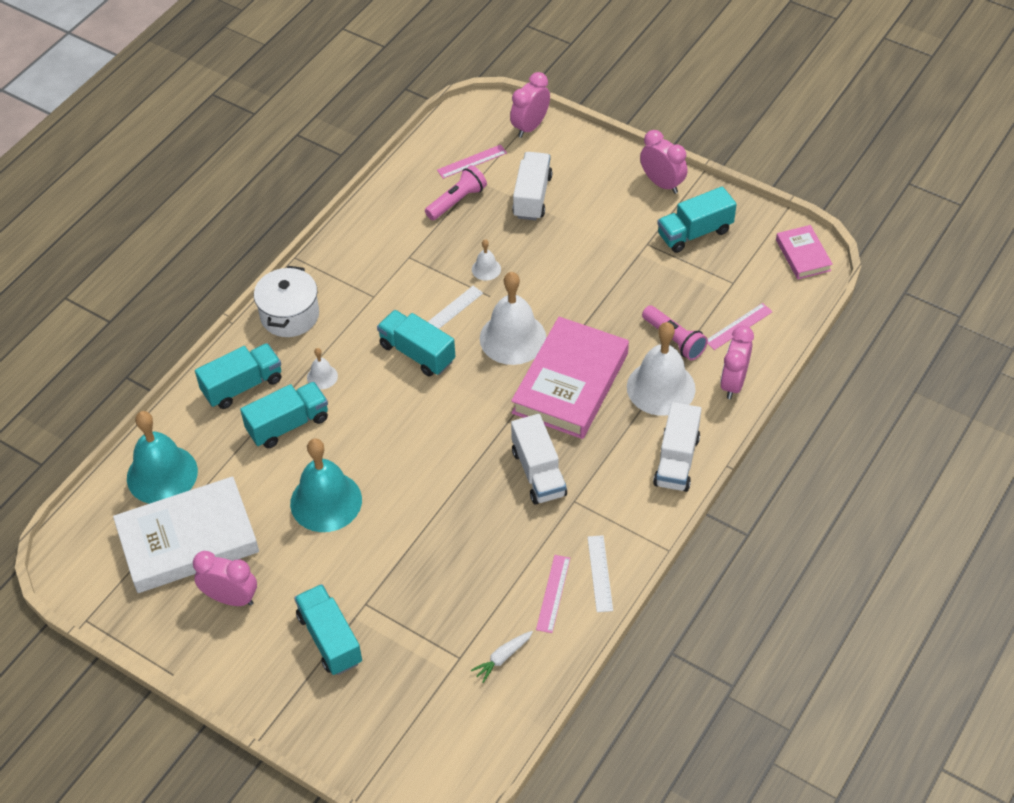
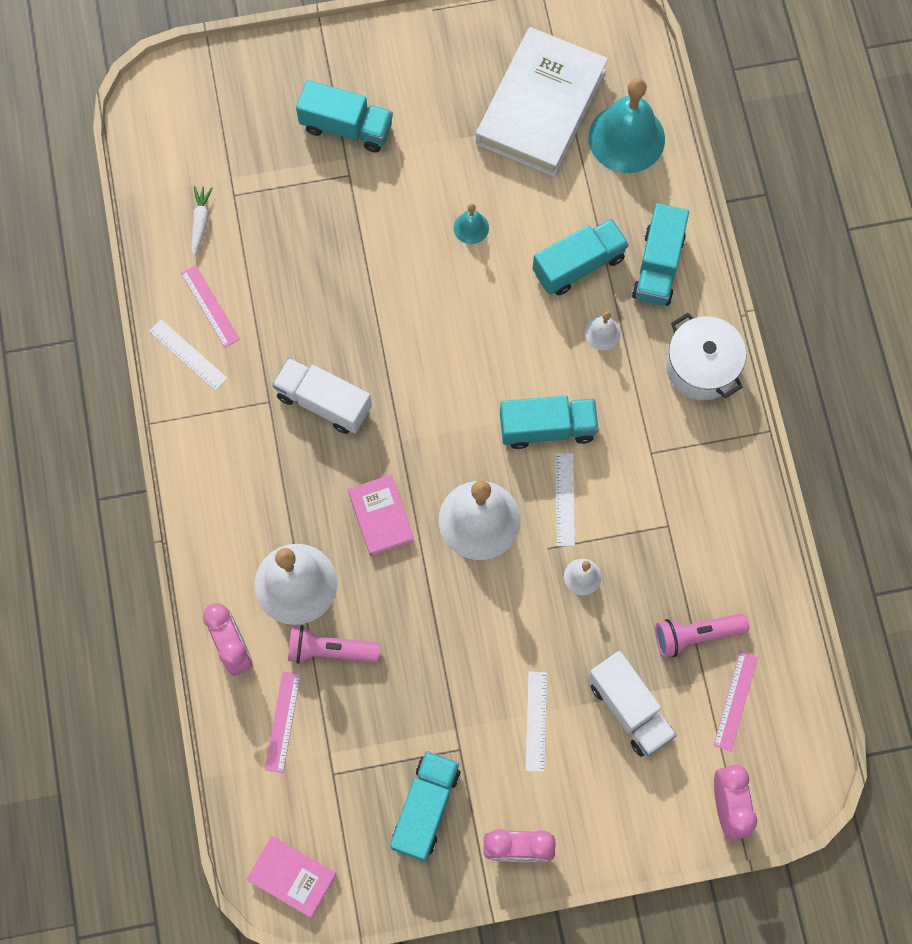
camera: 135 degrees right, 20 degrees up
(231, 598) = (455, 94): pink clock -> none
(288, 424) = (578, 265): turquoise truck -> turquoise truck turned 135 degrees counterclockwise
(326, 501) = (471, 227): turquoise bell -> turquoise bell, size x0.46
(457, 201) = (695, 635): pink flashlight -> pink flashlight turned 75 degrees clockwise
(570, 383) = (381, 517): pink book -> pink book, size x0.50
(589, 226) = (536, 721): none -> white ruler
(676, 460) = (215, 517): white truck -> none

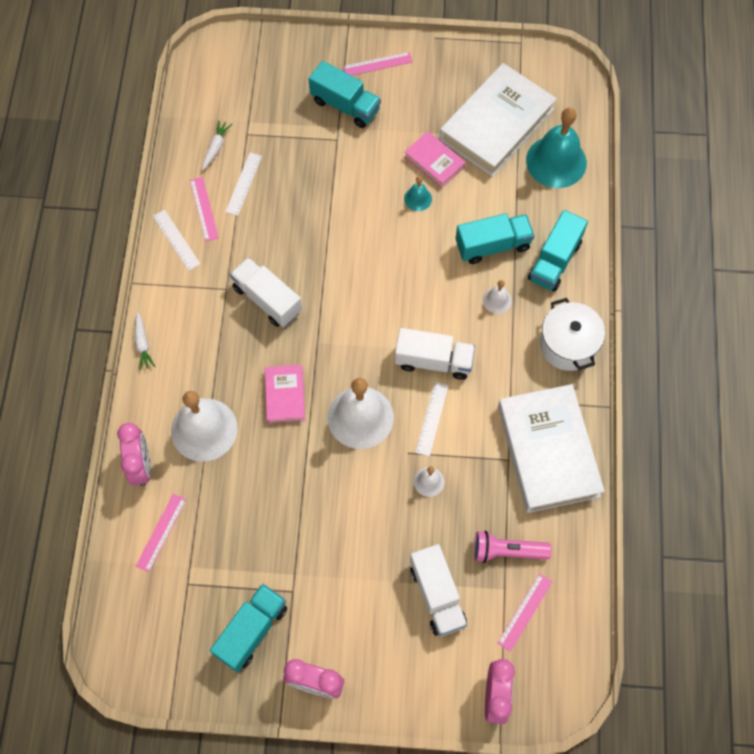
camera: 15 degrees right, 5 degrees down
(188, 497) = (143, 344): none -> white carrot
(292, 877) = (130, 656): pink book -> pink book (434, 162)
(329, 650) = (214, 487): pink flashlight -> none
(371, 62) = (377, 64): none -> pink ruler
(536, 721) = (359, 585): white ruler -> white ruler (244, 184)
(547, 428) = (433, 361): turquoise truck -> white truck
(711, 503) = (548, 451): none -> white book

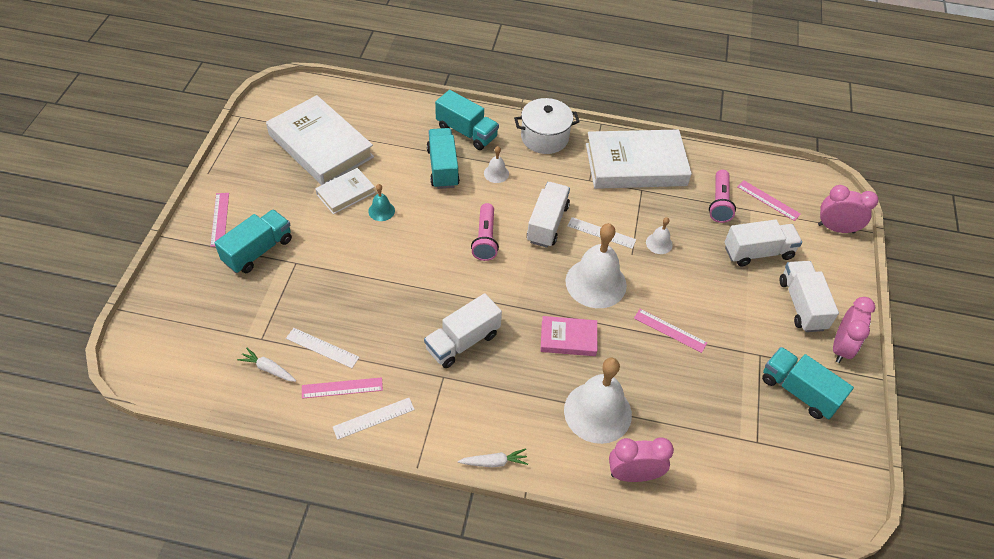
camera: 85 degrees left, 15 degrees down
(161, 532) = (705, 461): pink ruler -> pink ruler (670, 330)
(368, 642) = (801, 305): none -> white truck
(399, 302) = (485, 239): none -> pink flashlight
(434, 162) = (346, 193): pink book -> white book
(556, 161) = (371, 115): turquoise bell -> none

